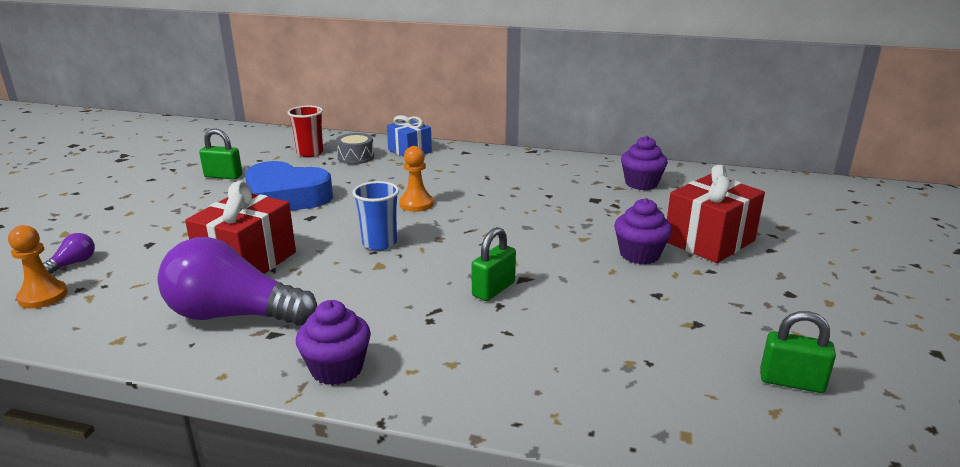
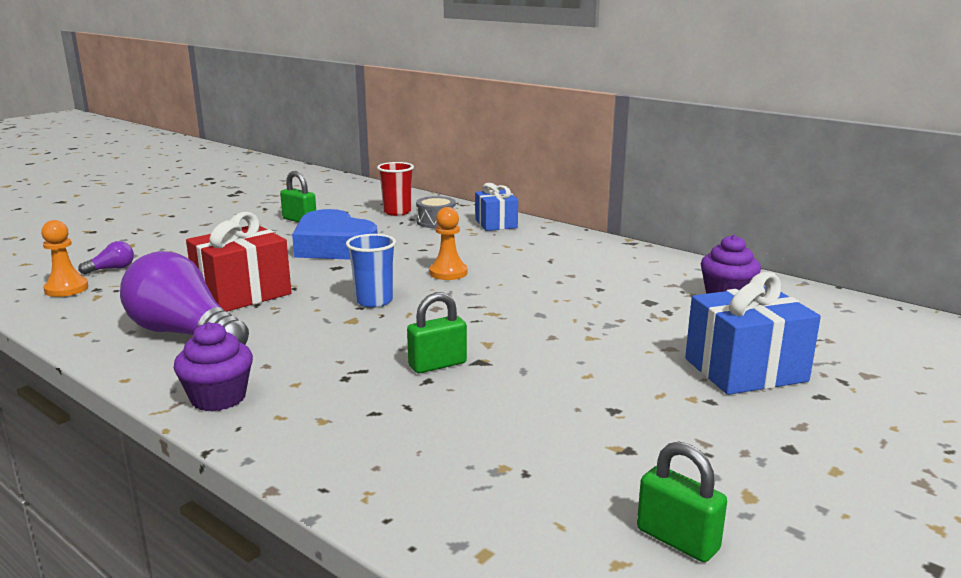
camera: 25 degrees right, 5 degrees down
(639, 254) = (639, 366): purple cupcake -> none
(709, 241) = (745, 370): red gift -> blue gift

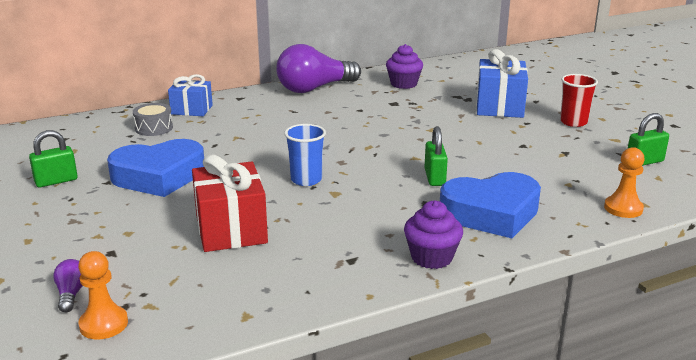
camera: 65 degrees left, 5 degrees up
(185, 334) = (299, 263): purple light bulb -> purple light bulb (314, 88)
(357, 418) = (491, 213): none -> blue heart
(397, 212) = (101, 137): red cup -> red cup (573, 122)
(448, 273) = (278, 145): orange pawn -> orange pawn (623, 208)

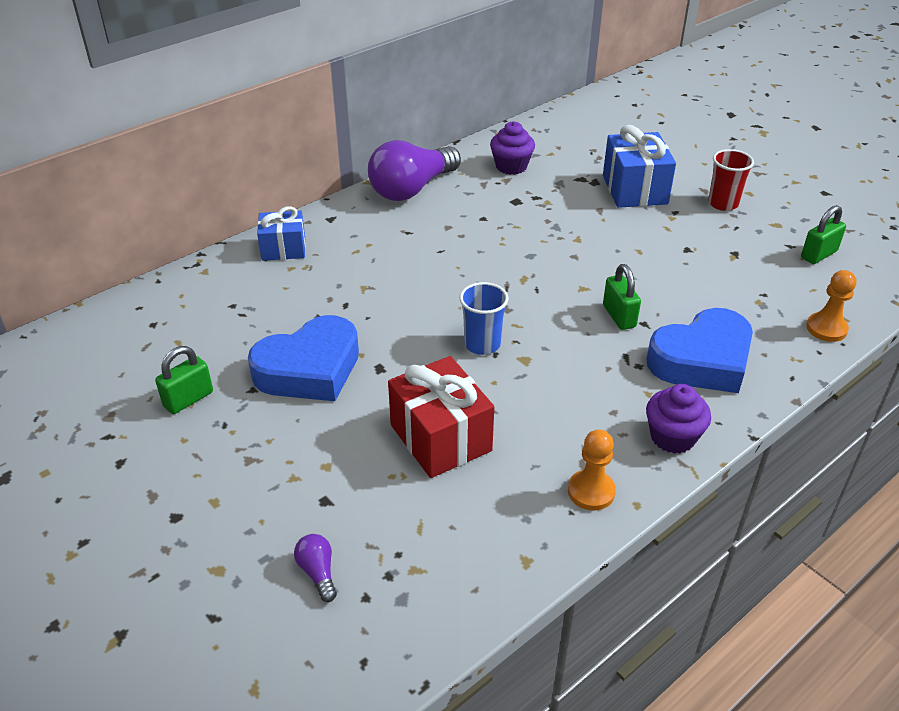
camera: 15 degrees left, 15 degrees up
(103, 324) = (381, 608): orange pawn -> orange pawn (591, 491)
(154, 128) = (255, 288): grey drum -> none

